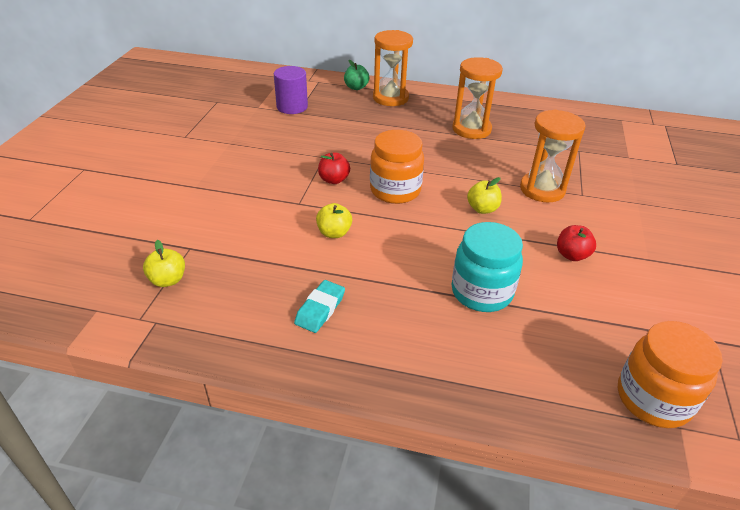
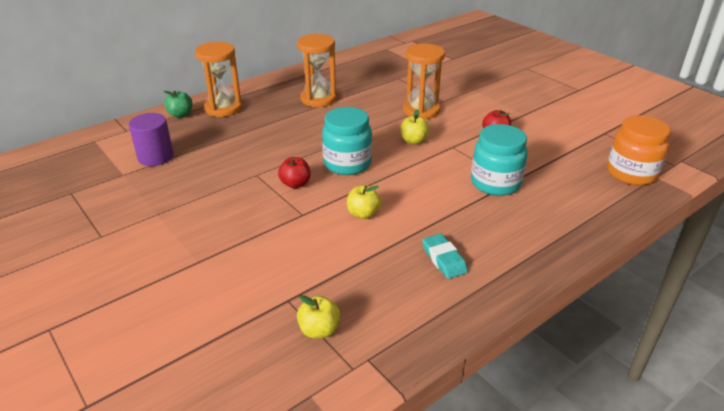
camera: 50 degrees left, 5 degrees down
(395, 190) = (347, 164): orange jar -> turquoise jar

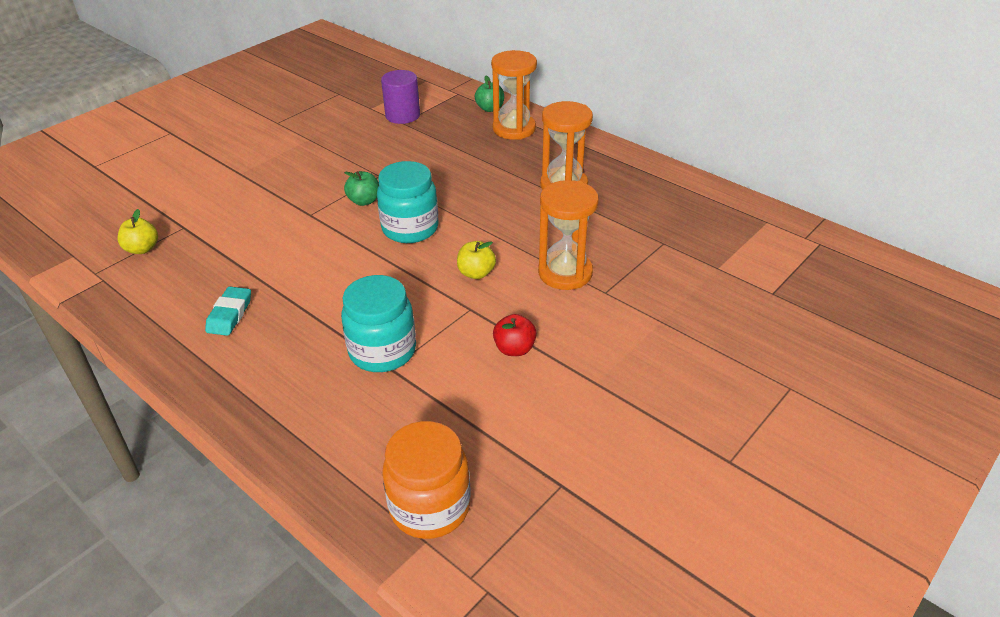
camera: 80 degrees right, 5 degrees up
(295, 184) = (364, 201): red apple -> green apple
(363, 214) = (311, 252): yellow apple -> none
(444, 259) = (230, 314): turquoise eraser -> turquoise eraser turned 45 degrees counterclockwise

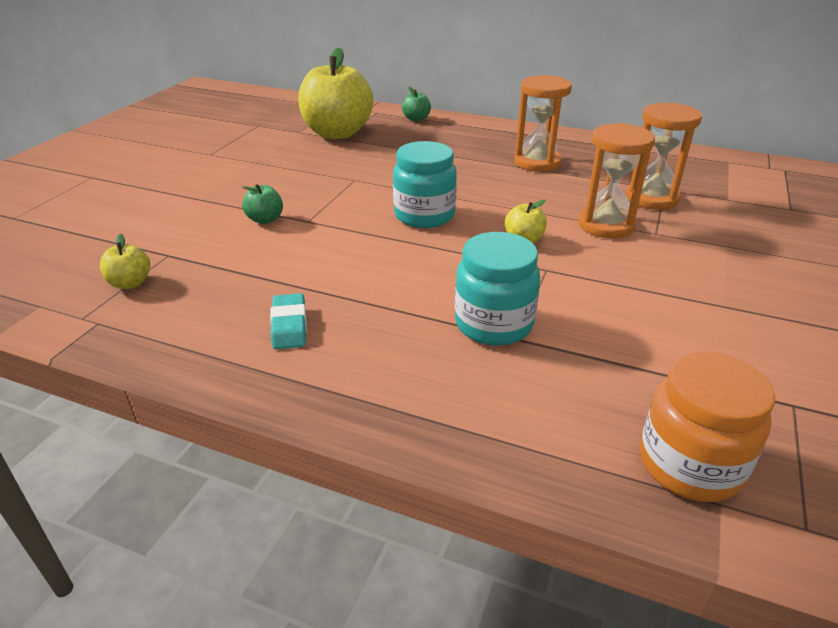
camera: 20 degrees left, 5 degrees down
(364, 201) = (357, 201): green apple -> green apple (265, 219)
(402, 115) = (337, 133): purple cylinder -> yellow apple
(514, 129) = (452, 130): orange hourglass -> orange hourglass (651, 198)
(514, 349) = (623, 294): red apple -> none

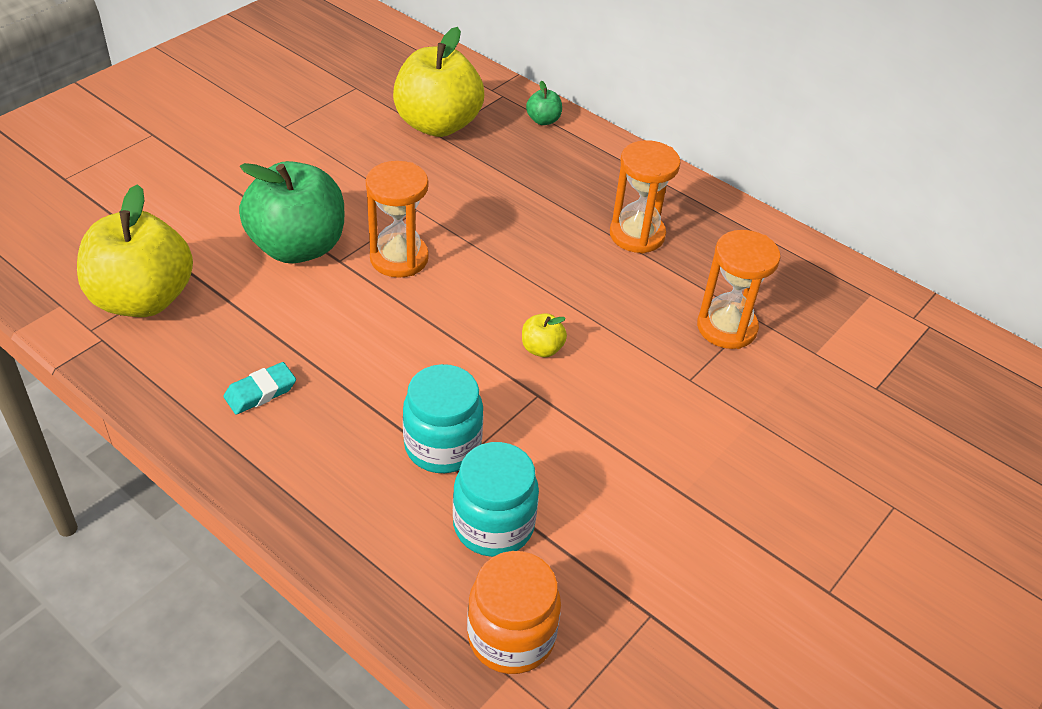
camera: 15 degrees right, 10 degrees up
(130, 283) = (143, 299): yellow apple -> yellow apple, size x2.42
(265, 219) = (298, 247): green apple -> green apple, size x2.42
(289, 326) = (260, 392): turquoise eraser -> turquoise eraser turned 45 degrees clockwise
(424, 215) = (460, 285): turquoise jar -> turquoise jar (493, 525)
(605, 225) = (643, 352): orange hourglass -> orange hourglass (399, 258)

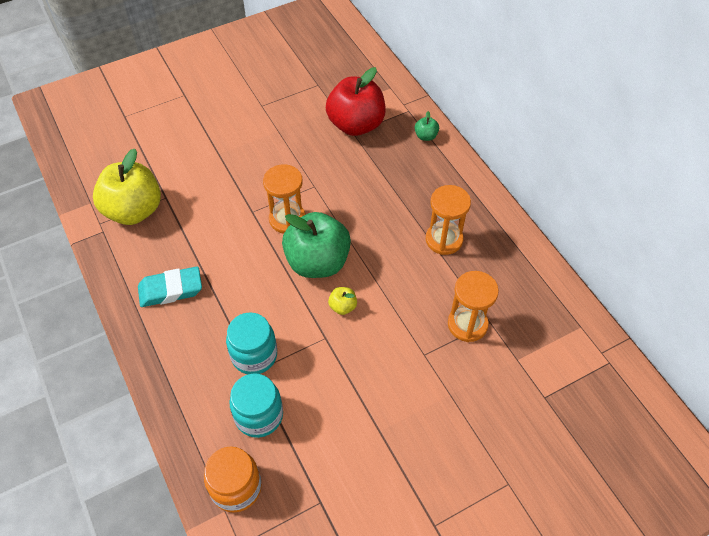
camera: 25 degrees right, 10 degrees up
(260, 392) = (171, 290): turquoise eraser -> turquoise eraser, size x1.58
(298, 247) = (232, 196): green apple -> green apple (317, 262)
(438, 124) = (356, 125): yellow apple -> red apple

